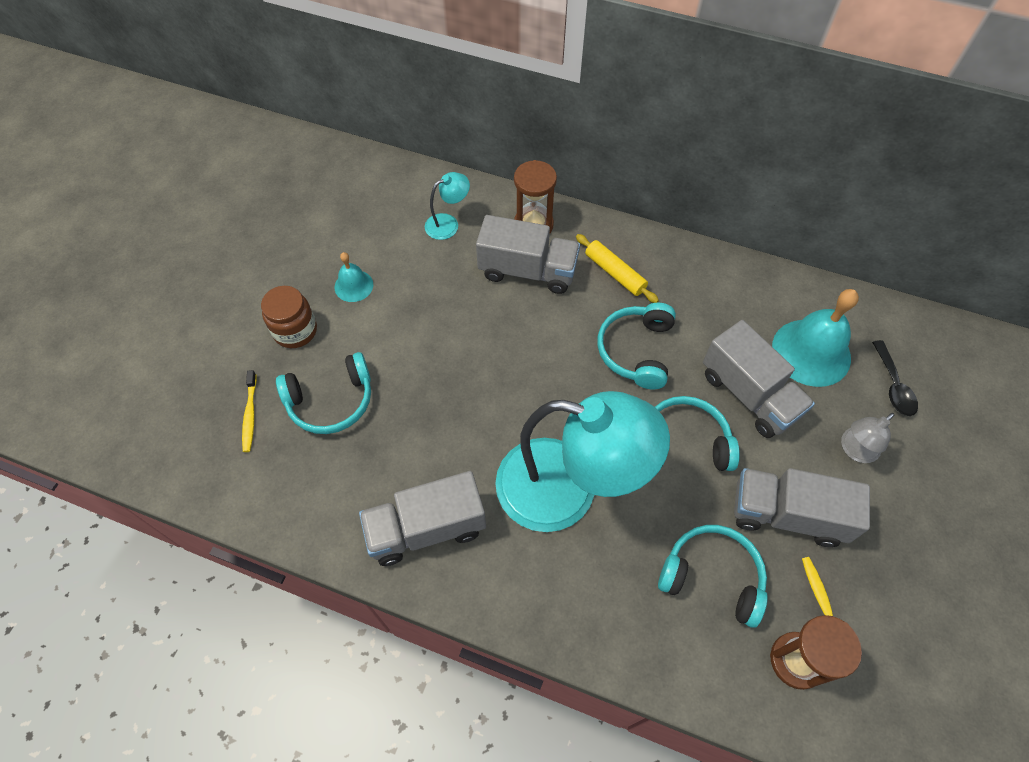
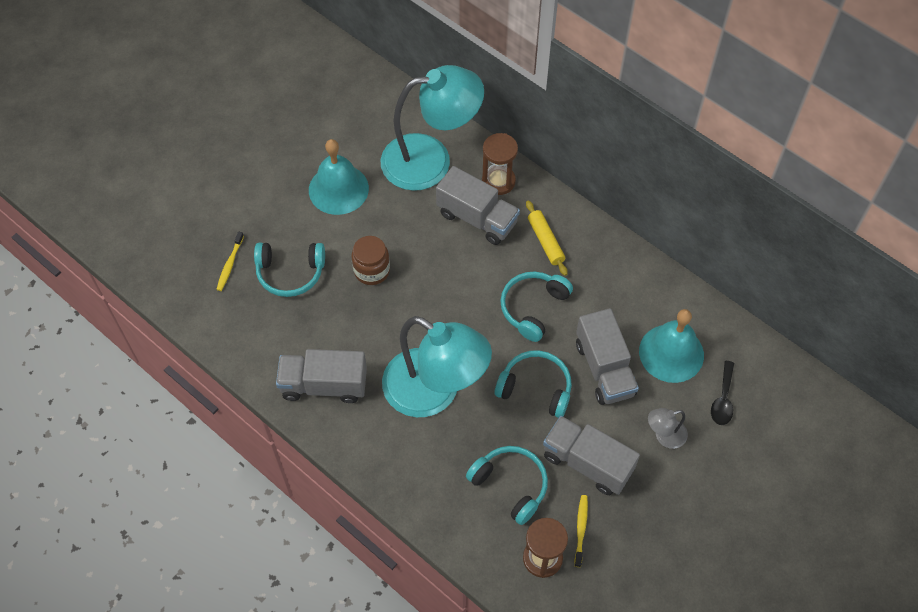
camera: 20 degrees right, 0 degrees up
(295, 331) = (283, 211): brown jar -> brown jar (372, 270)
(353, 286) = (338, 189): turquoise bell -> turquoise bell, size x1.91
(448, 223) = (431, 160): turquoise lamp -> turquoise lamp, size x2.44

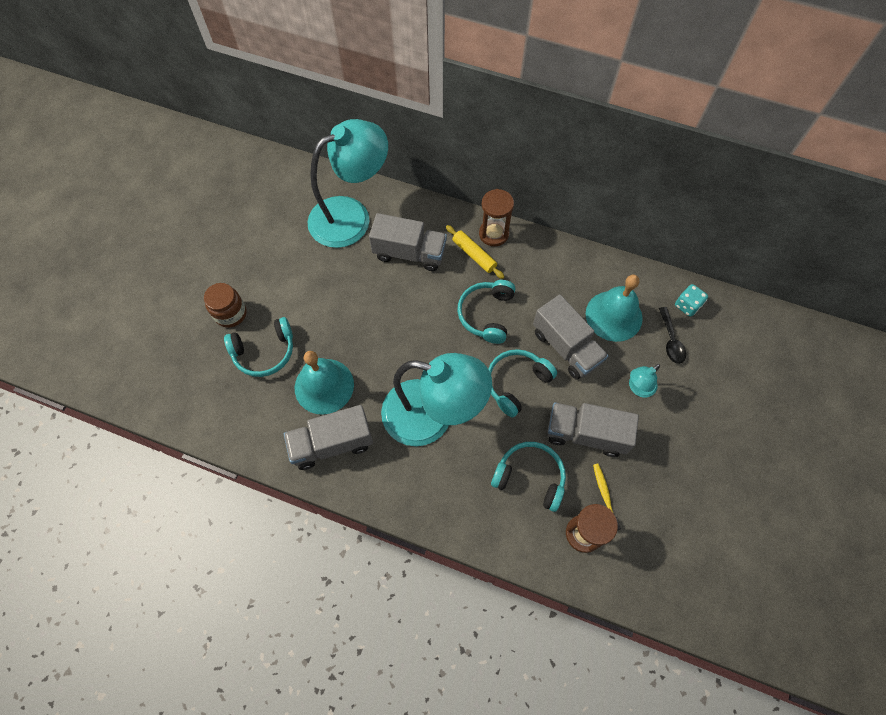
camera: 20 degrees left, 5 degrees up
(230, 264) = (206, 362): yellow toothbrush -> none
(338, 189) = (280, 265): turquoise bell -> turquoise bell (324, 386)
(372, 270) = (336, 327): brown jar -> brown jar (230, 314)
(498, 181) = (415, 217): brown hourglass -> brown hourglass (493, 234)
(535, 388) = (516, 383): turquoise headphones -> turquoise headphones turned 45 degrees counterclockwise
(664, 436) = (638, 388): grey lamp -> turquoise lamp
(758, 368) = (687, 305): none -> turquoise dice

